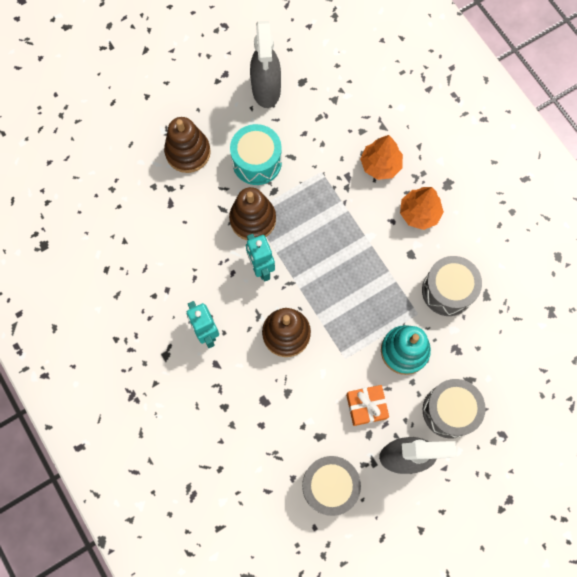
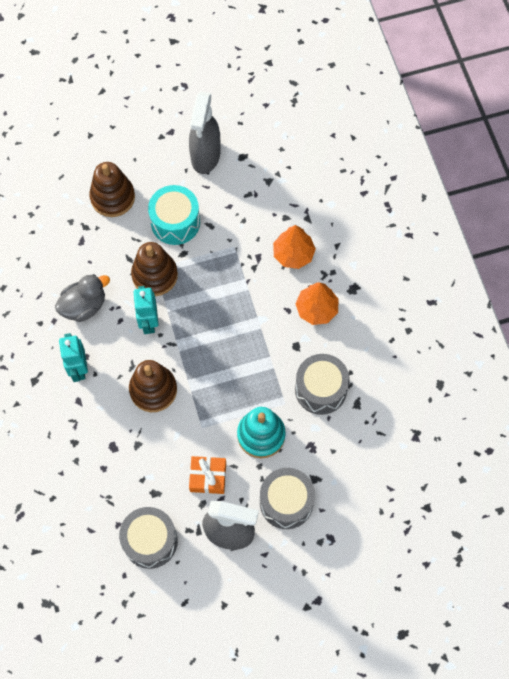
camera: 15 degrees right, 5 degrees down
(192, 267) = (84, 306): none -> grey duck

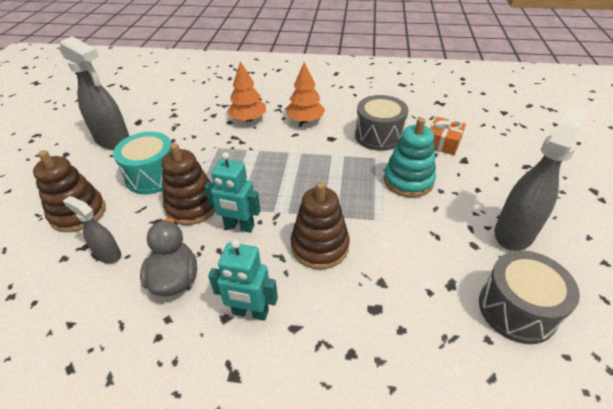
camera: 65 degrees left, 25 degrees down
(85, 248) = (108, 254): none -> grey spray bottle
(208, 477) = (442, 231): orange gift -> orange gift (443, 142)
(286, 502) = (484, 183): grey drum -> none

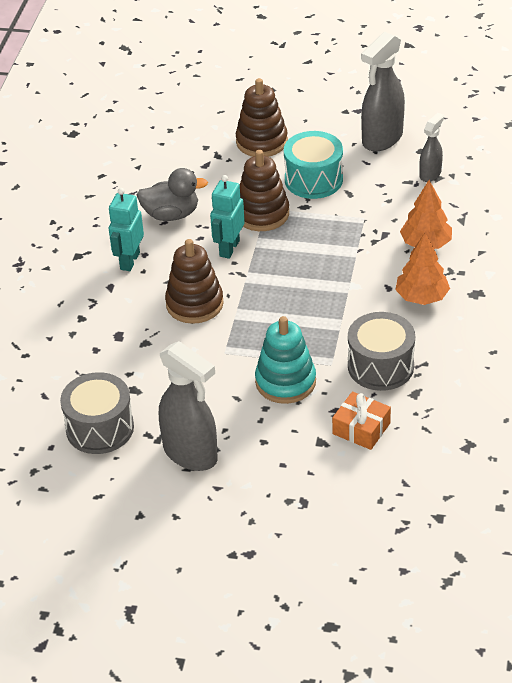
camera: 95 degrees right, 0 degrees up
(108, 254) = (205, 171): grey spray bottle -> grey spray bottle (430, 174)

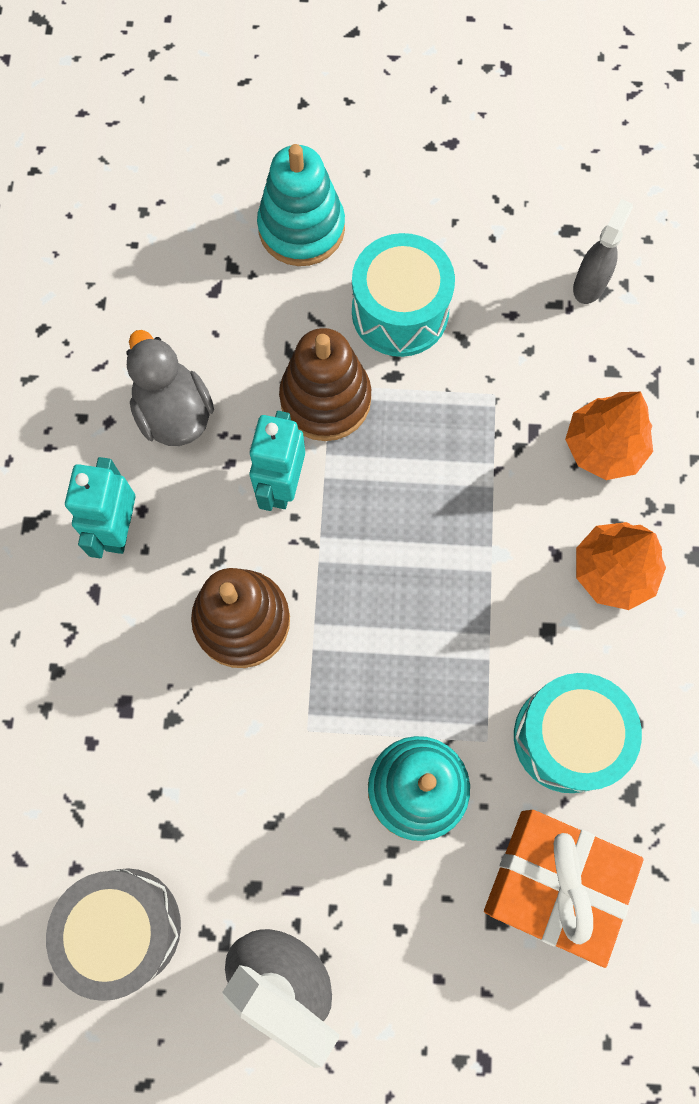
camera: 10 degrees left, 30 degrees up
(171, 214) = (174, 413): grey duck -> grey duck turned 105 degrees counterclockwise
(261, 141) = (301, 228): brown stacking toy -> turquoise stacking toy
(361, 428) = (555, 884): orange gift -> orange gift, size x1.58
(380, 366) = (567, 737): grey drum -> turquoise drum
(382, 139) = (499, 208): grey spray bottle -> none

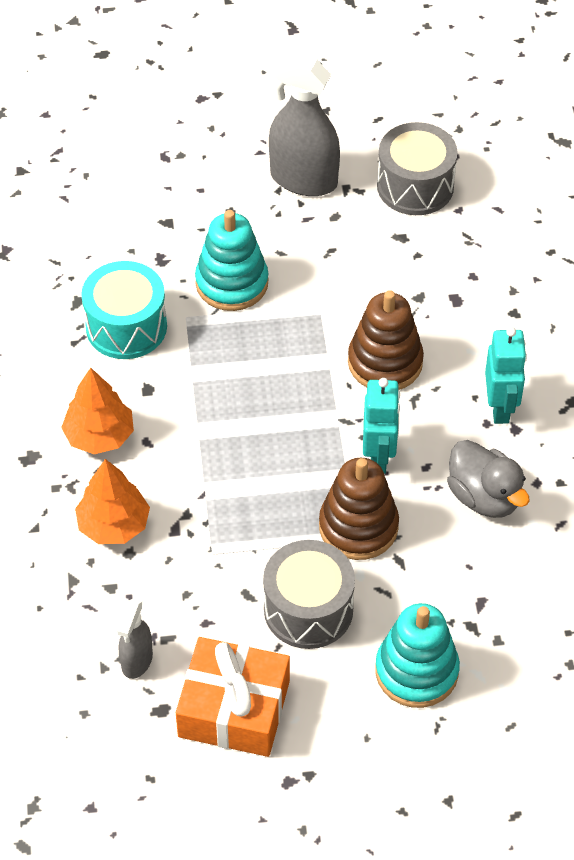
camera: 170 degrees right, 20 degrees down
(400, 312) = (308, 609): turquoise drum -> grey drum
(555, 884) = (127, 246): orange gift -> orange gift (234, 708)

